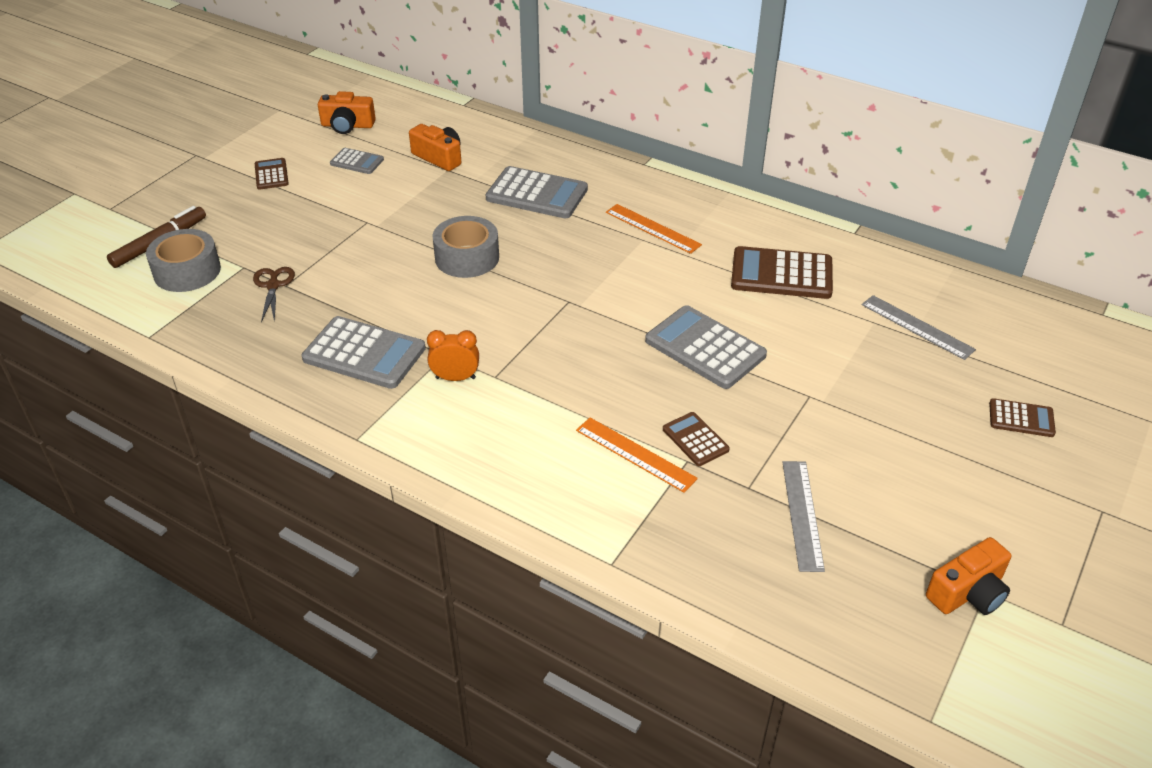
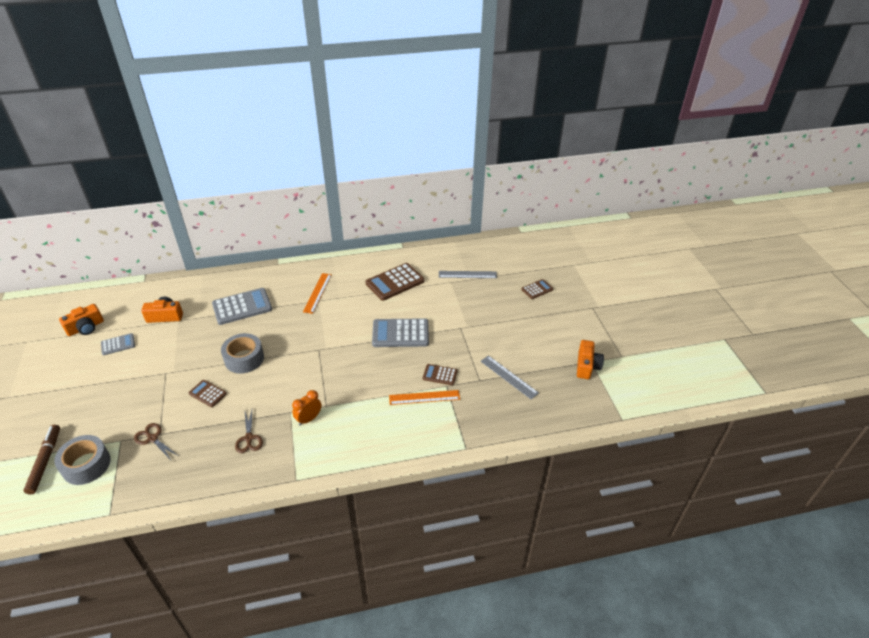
camera: 45 degrees left, 0 degrees up
(271, 174) = (71, 381): brown calculator -> brown calculator (207, 394)
(364, 353) = (249, 438): grey calculator -> brown scissors
(652, 228) = (317, 293): orange ruler -> orange ruler turned 75 degrees counterclockwise

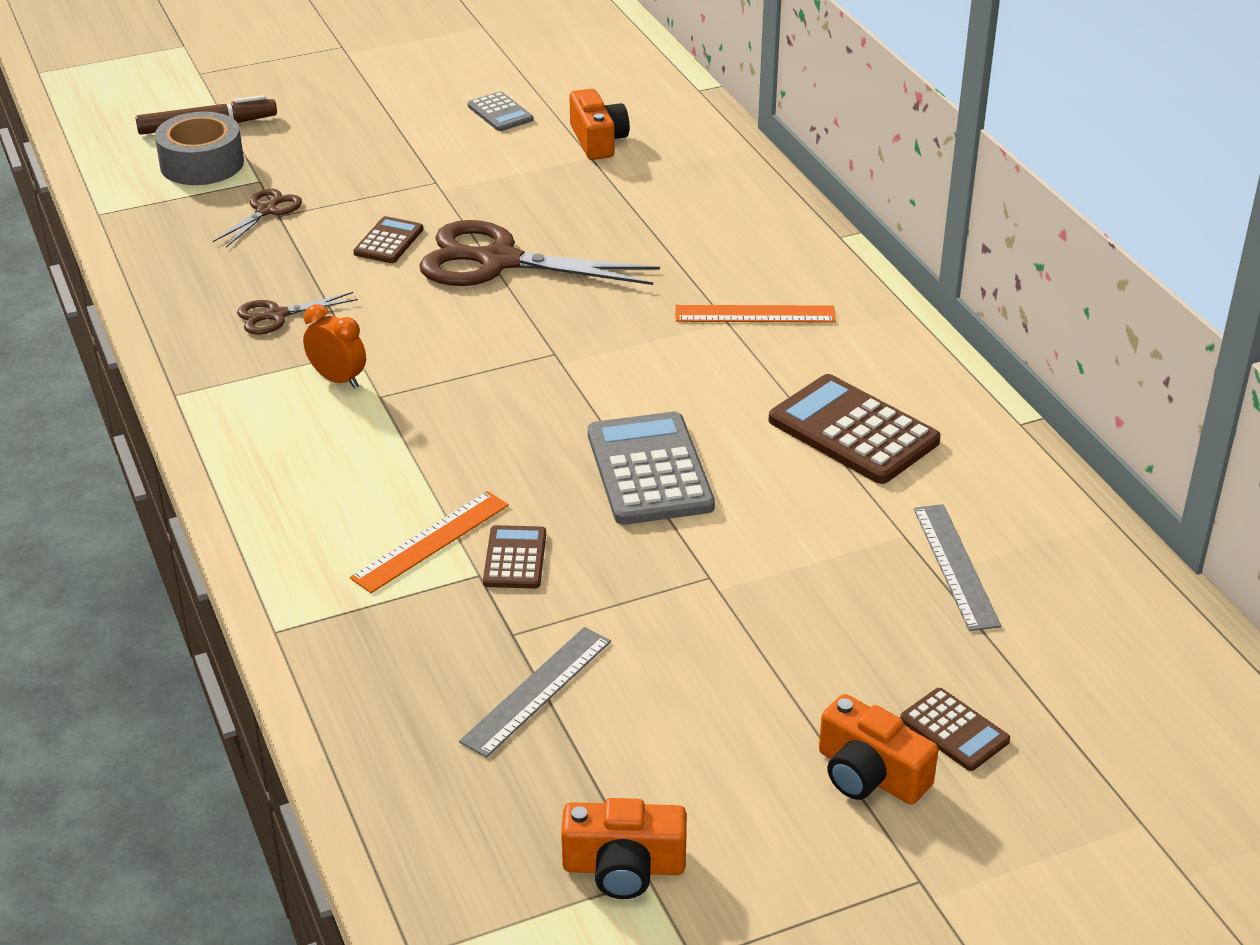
camera: 80 degrees right, 5 degrees down
(86, 328) = (536, 69): orange camera -> orange camera (870, 774)
(242, 307) = (662, 222): grey calculator -> none
(244, 359) = (498, 261): grey tape -> brown scissors
(424, 397) = (430, 541): orange ruler -> orange ruler turned 60 degrees clockwise

